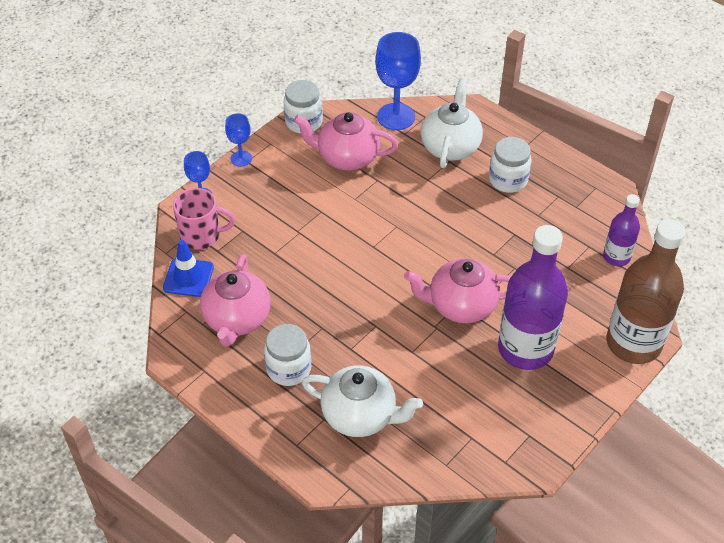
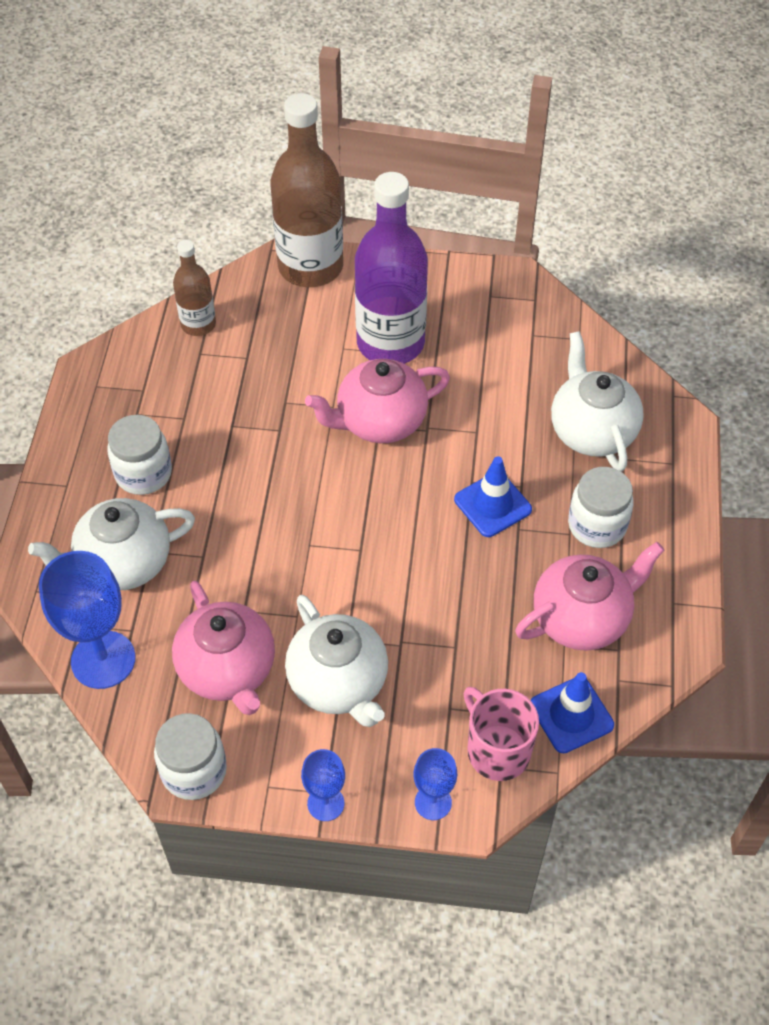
camera: 125 degrees left, 5 degrees up
(299, 195) = (339, 683): none -> white teapot
(350, 325) = (492, 504): none -> blue traffic cone
(460, 306) = (379, 422): pink teapot -> pink teapot turned 105 degrees clockwise
(616, 257) = (198, 324): purple bottle -> brown bottle

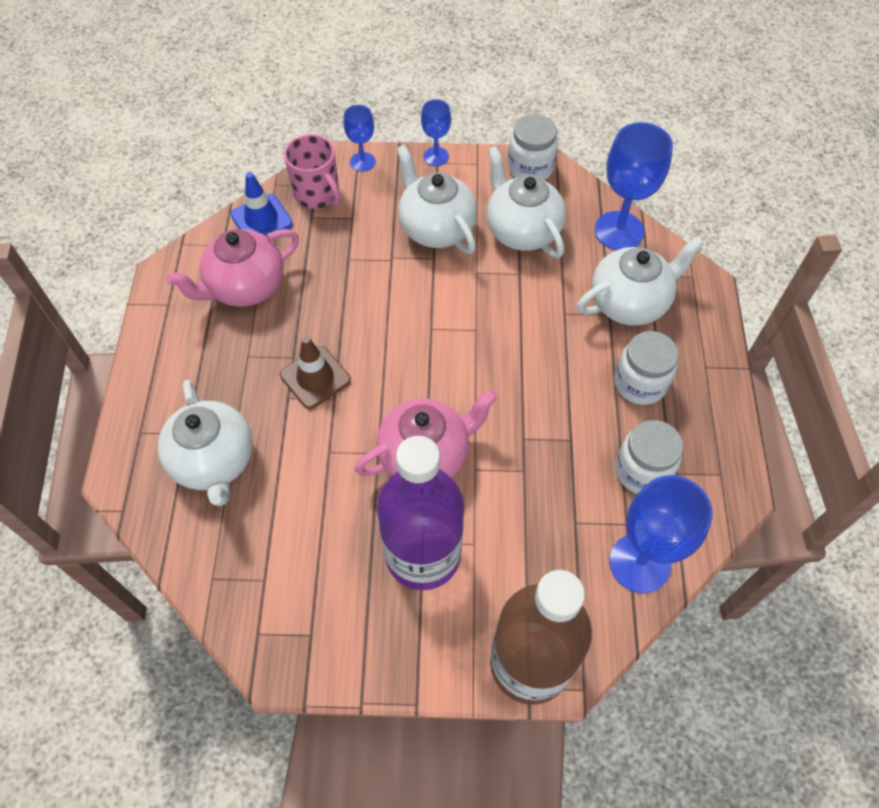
camera: 175 degrees right, 5 degrees up
(198, 324) = (639, 563): brown bottle -> blue goblet
(228, 670) = (522, 230): pink teapot -> white teapot
(492, 504) = (315, 377): blue traffic cone -> brown traffic cone
(597, 525) = (222, 365): white jar -> white jar (642, 471)

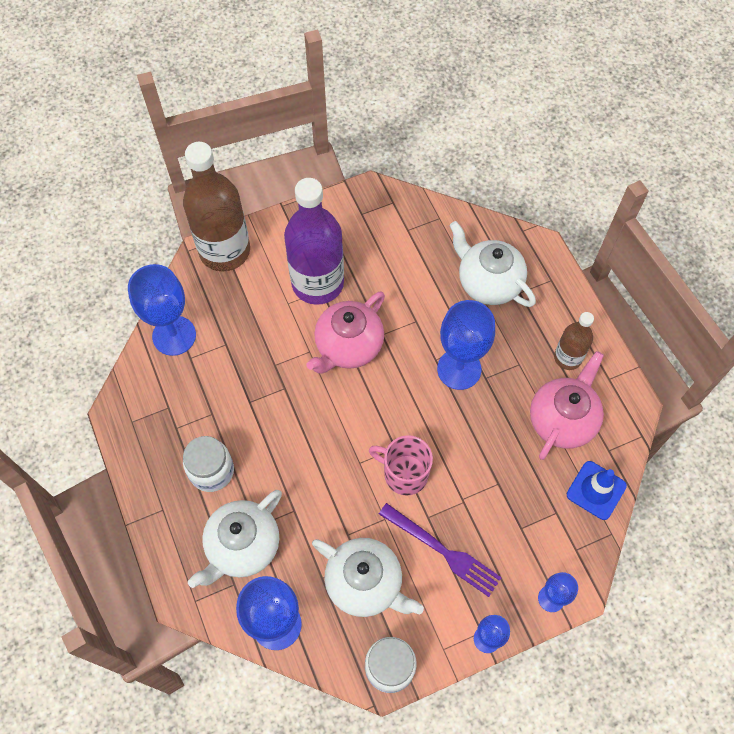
camera: 155 degrees right, 5 degrees up
(192, 341) = (567, 358): none -> brown bottle
(315, 377) = (459, 369): brown traffic cone -> blue goblet
(317, 194) = (567, 540): pink mug -> pink mug (404, 474)
(436, 228) = (442, 551): white teapot -> purple fork
(642, 471) = (190, 400): white jar -> none

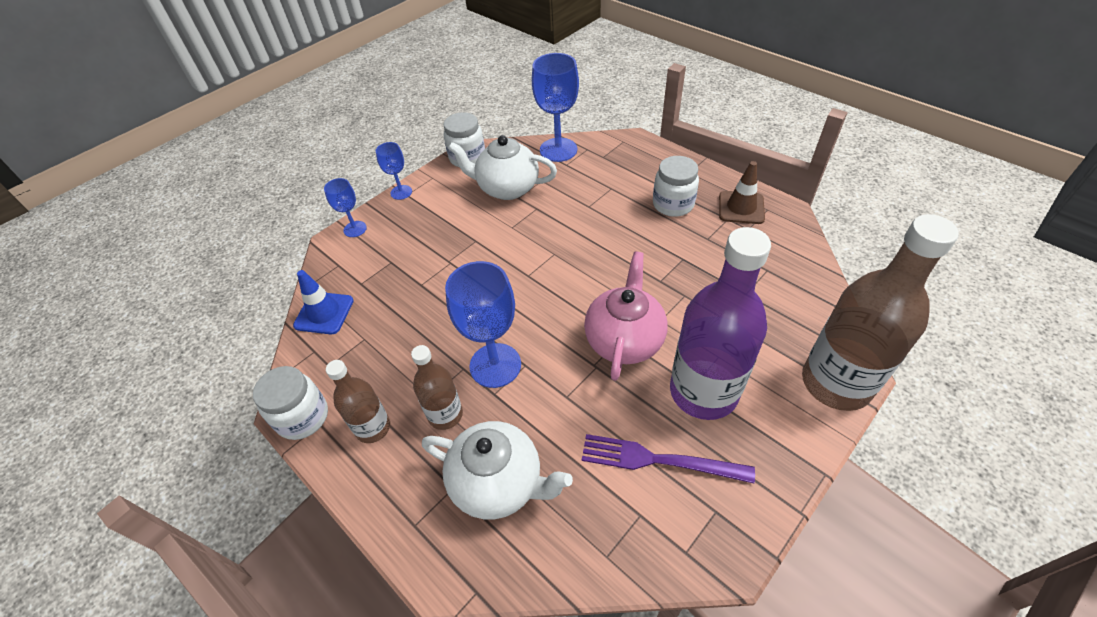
camera: 160 degrees right, 15 degrees down
(153, 435) = (741, 208): none -> brown traffic cone
(174, 335) = (800, 281): blue goblet -> none
(242, 546) = (612, 175): white teapot -> none
(404, 474) = (510, 260): pink mug -> none
(442, 551) = (454, 225): purple fork -> purple fork (659, 460)
(510, 345) = (445, 415): none -> brown bottle
(562, 420) = (368, 360): pink teapot -> none
(622, 389) = (303, 417): none -> white jar

